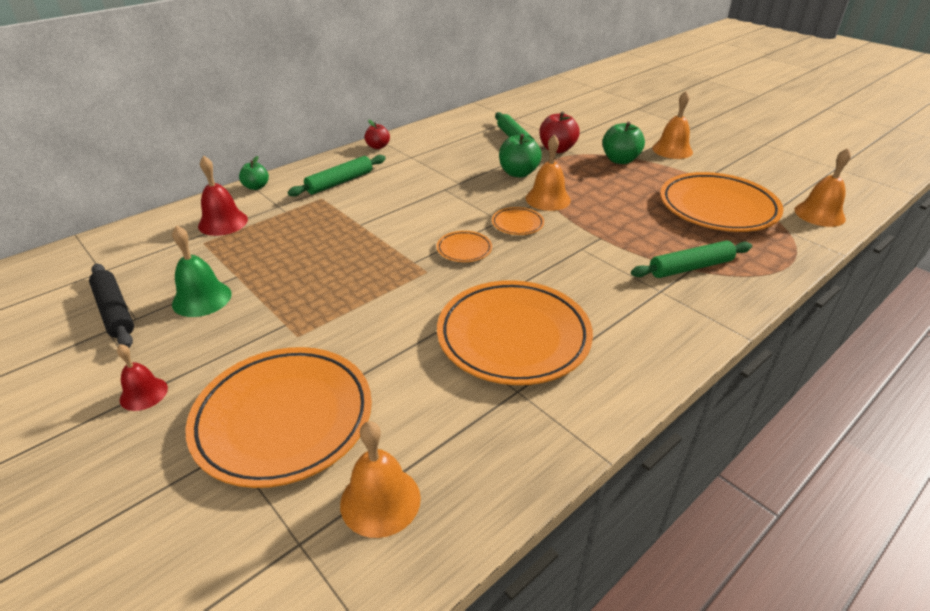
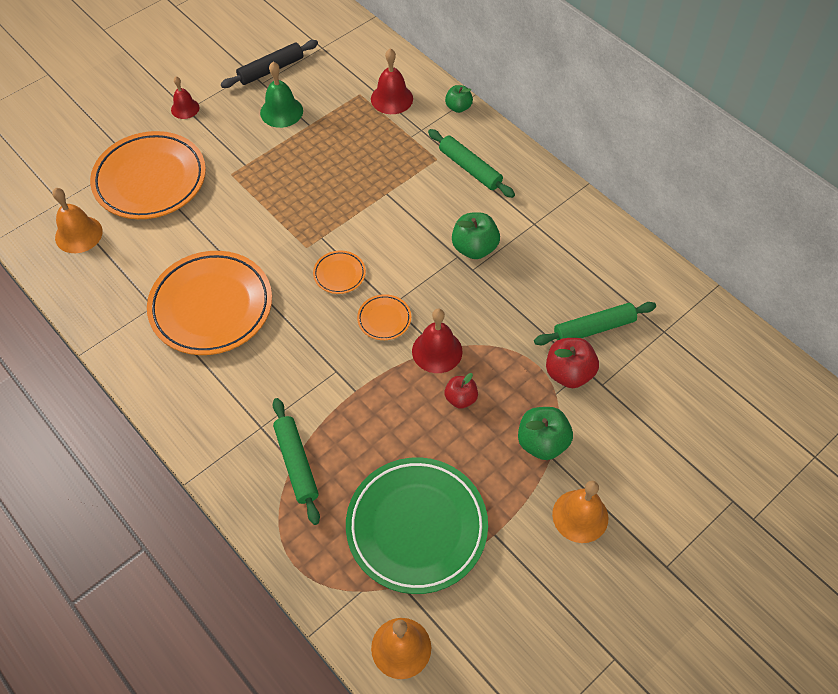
camera: 90 degrees right, 20 degrees up
(378, 147) = (559, 191): red apple -> red apple (460, 398)
(518, 173) = (499, 326): green apple -> green apple (474, 248)
(548, 199) = (437, 351): orange bell -> red bell
(717, 208) = (416, 527): orange plate -> green plate

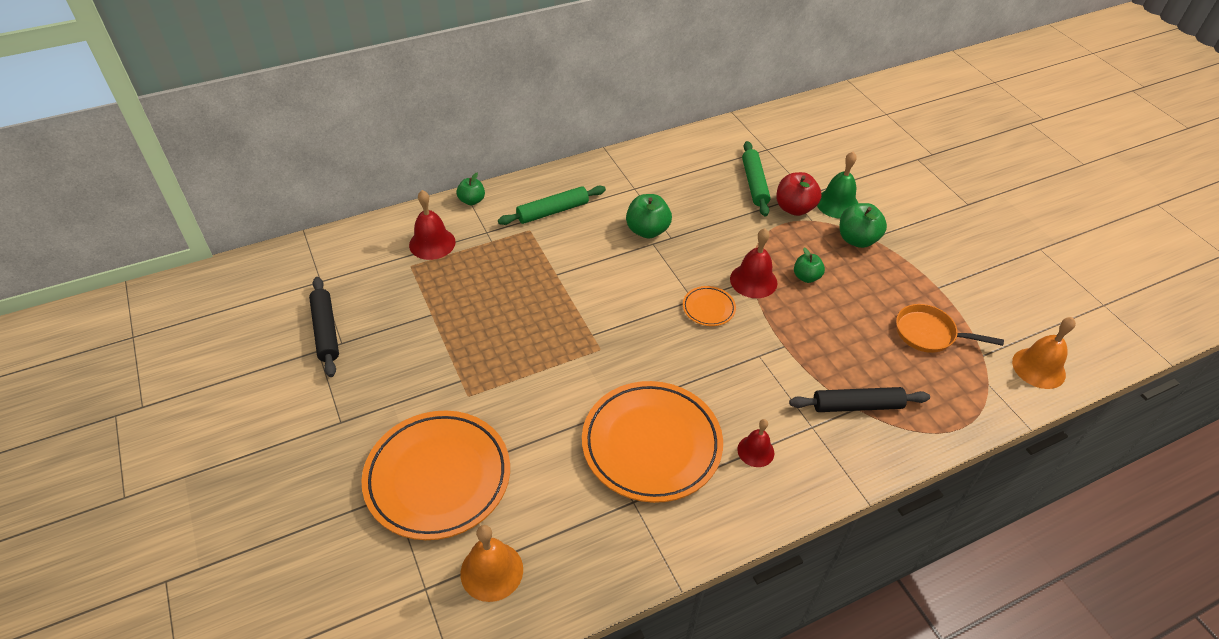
camera: 75 degrees left, 10 degrees down
(185, 108) = (337, 424): red bell -> red bell (755, 451)
(281, 111) = (398, 334): green bell -> green bell (837, 204)
(296, 463) = (857, 405): green rolling pin -> black rolling pin
(339, 274) = (644, 330): orange plate -> none
(416, 527) = (929, 334): green plate -> orange pan
(460, 398) = (806, 277): red apple -> green apple
(580, 516) = (924, 236): orange bell -> none

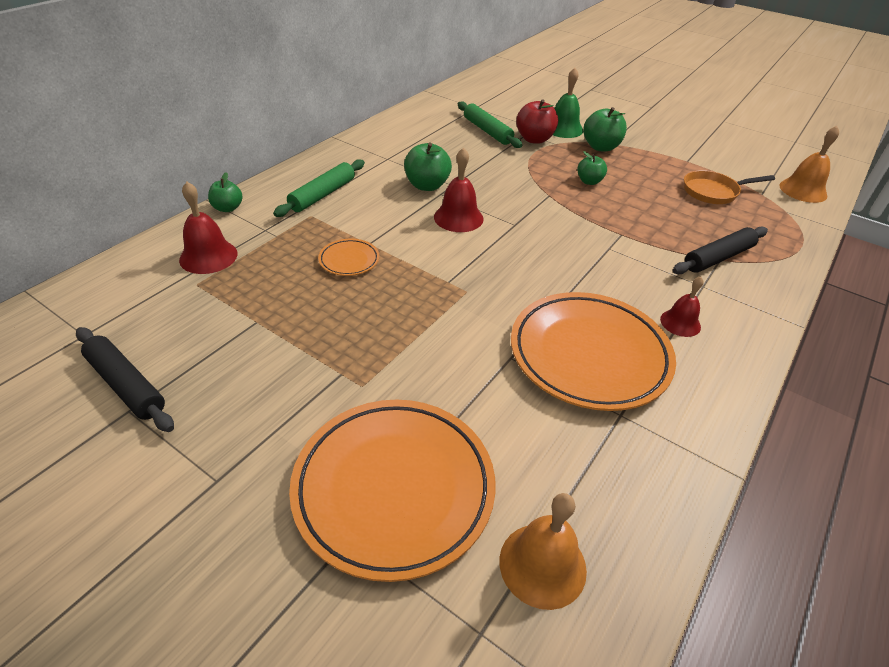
camera: 30 degrees left, 5 degrees down
(708, 308) = (534, 227): orange plate -> orange plate (349, 260)
(753, 280) = (551, 196): red bell -> red bell (458, 218)

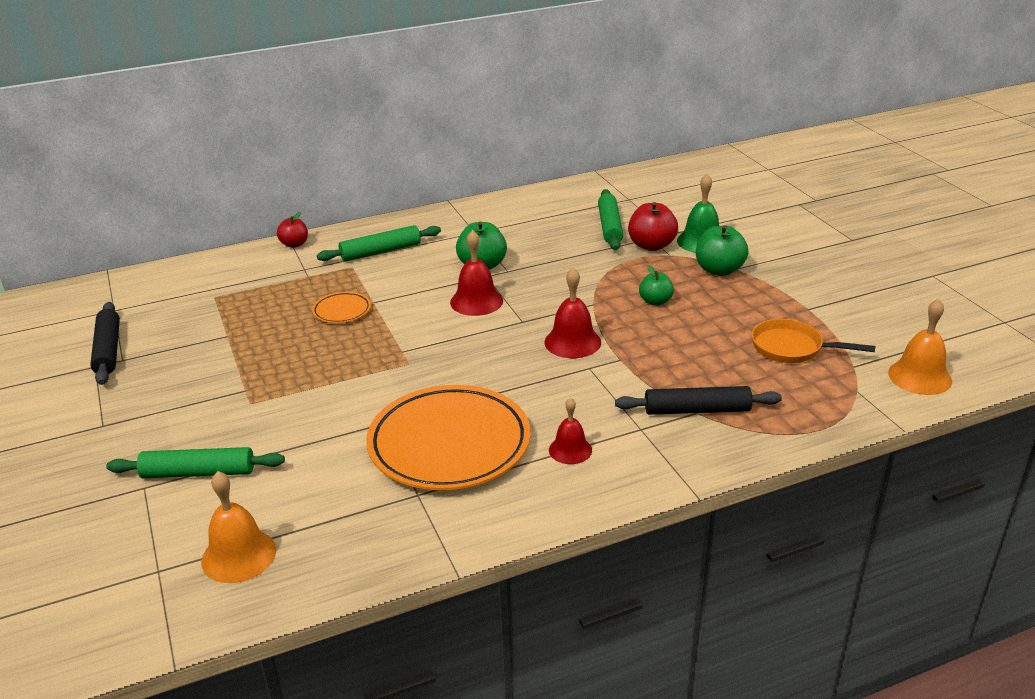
camera: 35 degrees right, 10 degrees down
(208, 256) = (242, 278): red bell -> red bell (572, 342)
(228, 208) = (294, 244): green apple -> red apple
(394, 488) = (198, 473): orange plate -> green rolling pin

